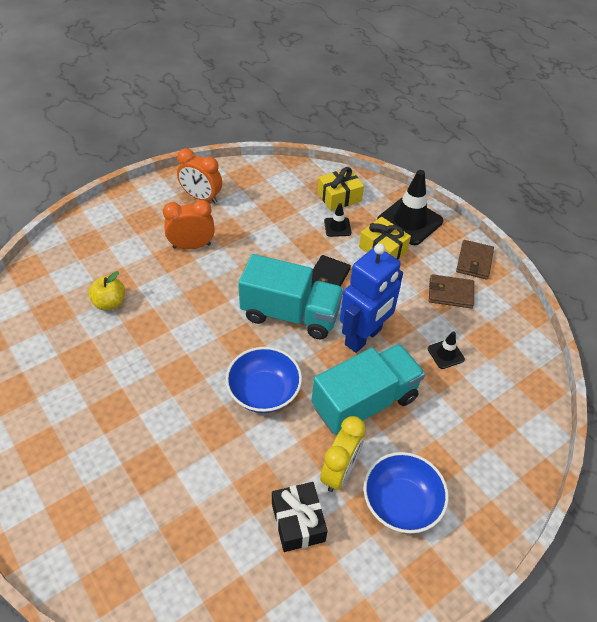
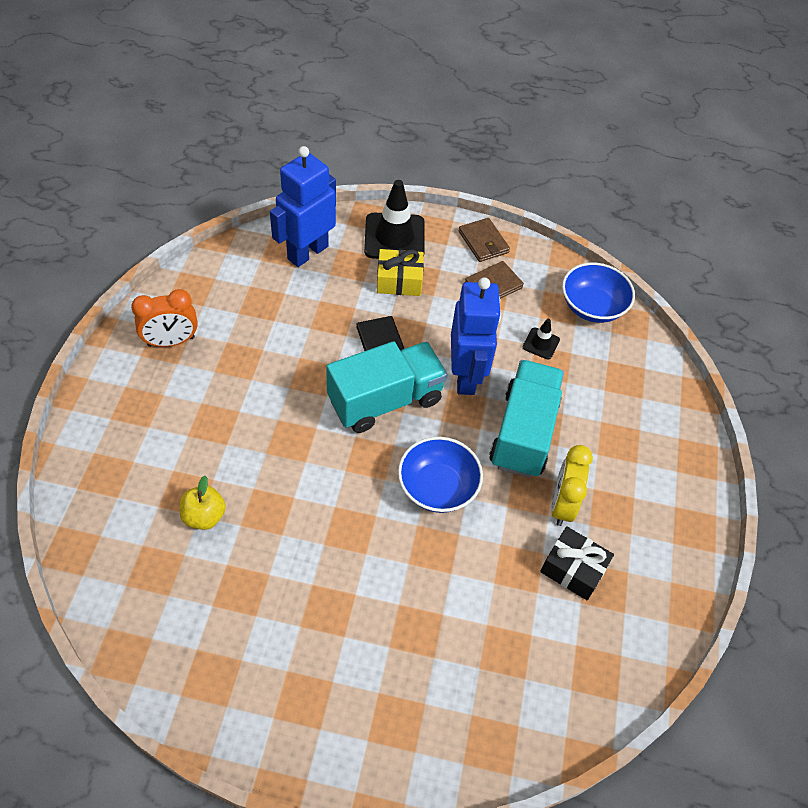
camera: 45 degrees left, 5 degrees up
(192, 246) = (220, 399): orange clock -> none
(337, 227) = (338, 285): black traffic cone -> none
(339, 197) = (307, 252): yellow gift -> blue robot
(339, 472) = (562, 504): yellow clock -> yellow clock turned 150 degrees counterclockwise
(401, 502) = (626, 491): blue bowl -> blue bowl (592, 306)

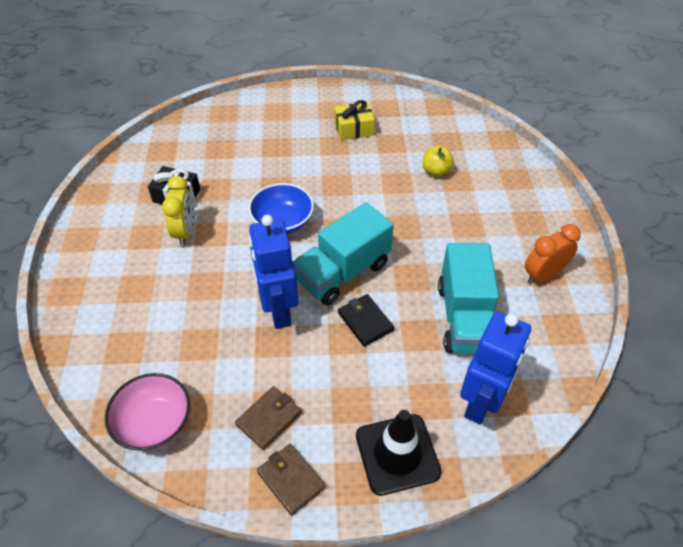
camera: 170 degrees right, 5 degrees down
(399, 281) = (371, 395): yellow gift -> yellow gift (354, 129)
(523, 432) = (220, 275): turquoise truck -> turquoise truck (465, 318)
(541, 343) = (210, 362): black traffic cone -> none
(592, 306) = (154, 423): blue bowl -> pink bowl

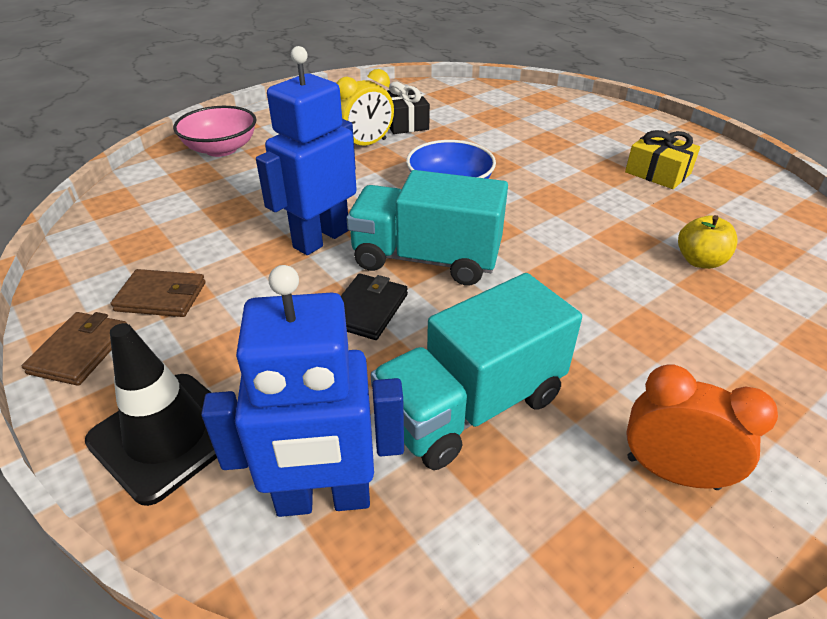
camera: 55 degrees right, 10 degrees down
(154, 423) = (114, 228): pink bowl -> pink bowl (221, 149)

